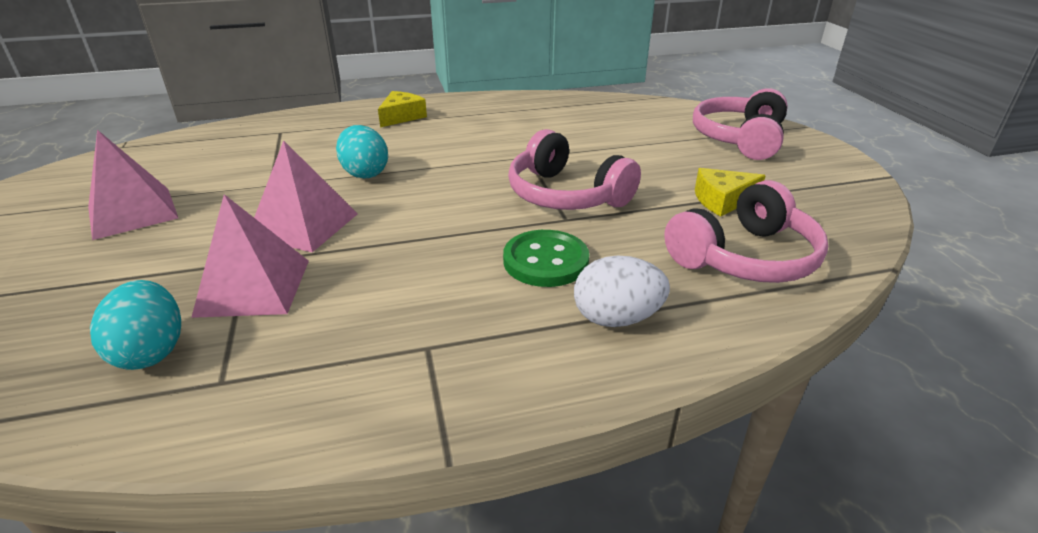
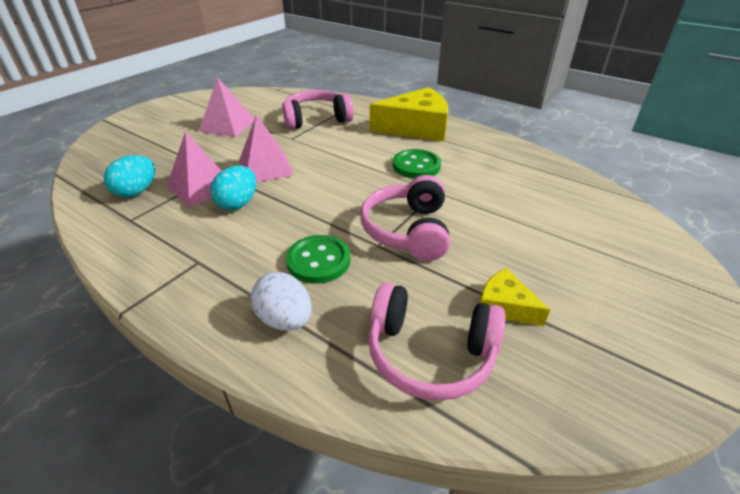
camera: 50 degrees right, 5 degrees up
(365, 173) = (336, 154): turquoise egg -> turquoise egg (238, 203)
(401, 116) = (416, 127): yellow cheese -> yellow cheese, size x2.00
(468, 146) = (416, 166): none -> green button
(739, 139) = (635, 273): pink headphones -> pink headphones (316, 119)

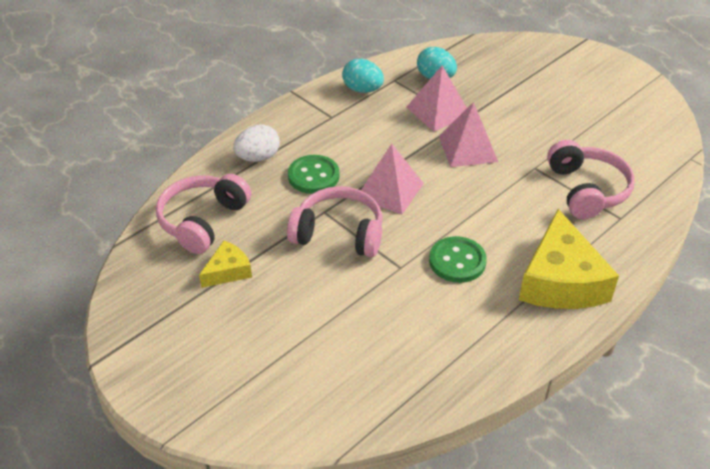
camera: 100 degrees right, 5 degrees up
(228, 125) = (570, 120): pink pyramid -> pink pyramid (389, 190)
(238, 203) = (405, 133): turquoise egg -> turquoise egg (362, 90)

